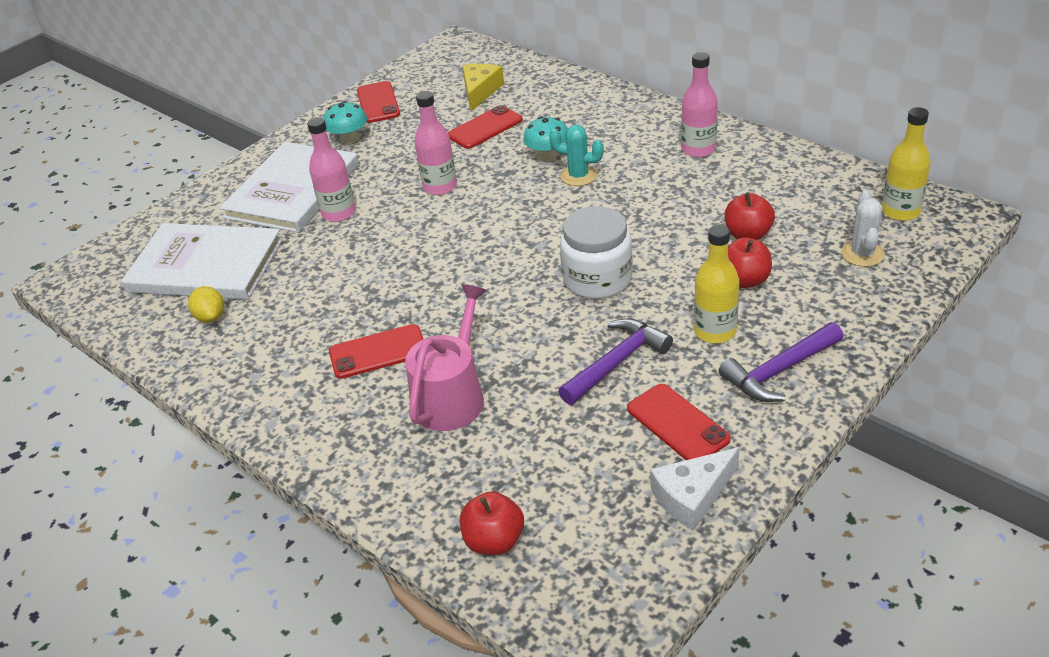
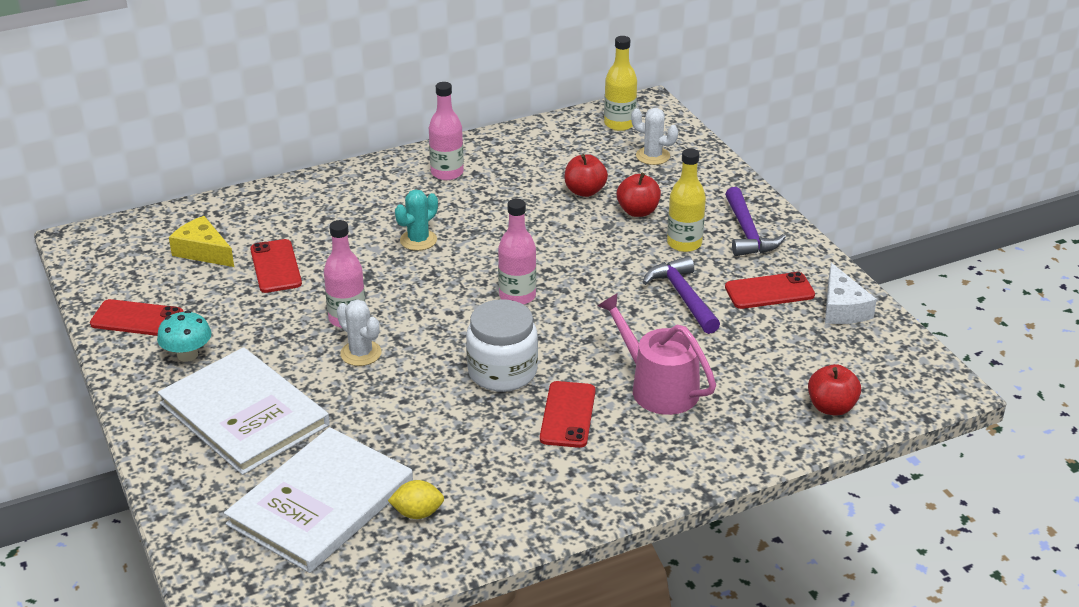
camera: 70 degrees left, 5 degrees down
(338, 213) = (322, 391): pink bottle -> pink bottle (517, 296)
(398, 211) = (361, 353): none -> white cactus
(548, 156) = (367, 246): turquoise mushroom -> none
(597, 279) = (574, 274): white jar -> white jar (502, 372)

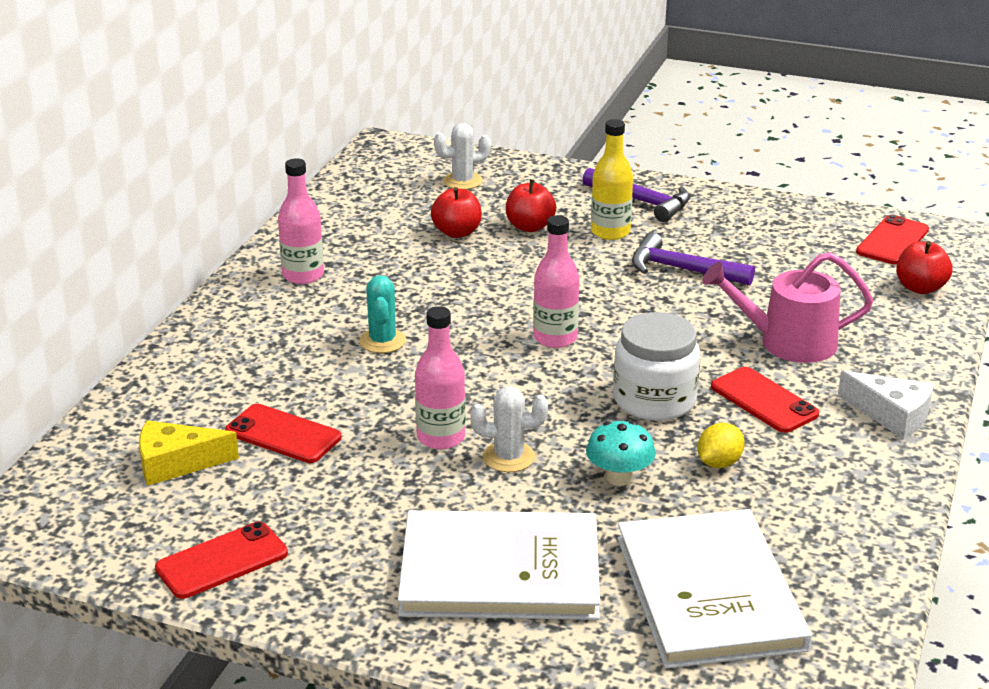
camera: 45 degrees left, 5 degrees down
(187, 355) = (342, 558): turquoise mushroom -> turquoise mushroom (619, 477)
(417, 513) = (798, 545): yellow lemon -> yellow lemon (719, 463)
(619, 124) = (388, 169): yellow bottle -> none
(769, 291) = (734, 234): red phone -> red phone (892, 241)
(842, 308) = (803, 219): white cheese -> white cheese (892, 415)

